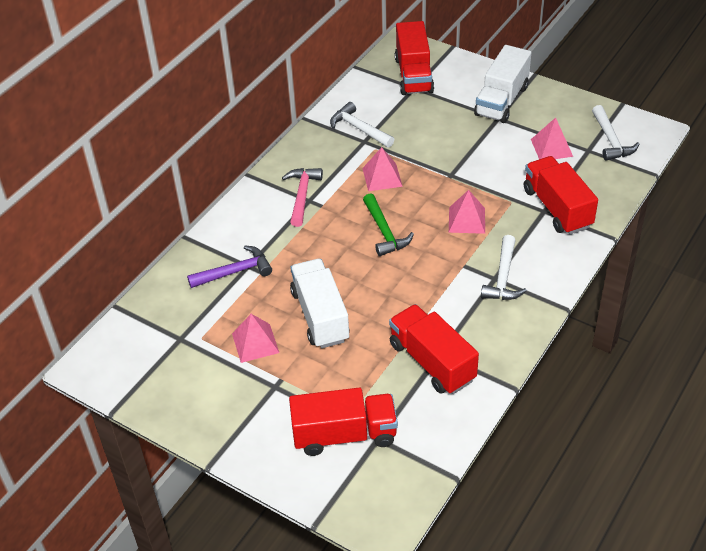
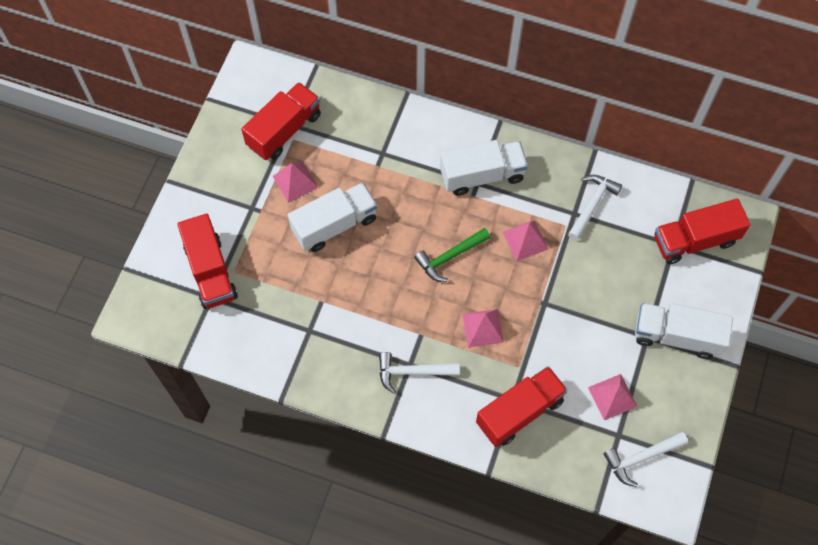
camera: 75 degrees right, 20 degrees up
(234, 272) = (373, 144): purple hammer -> none
(302, 195) = (482, 175): pink hammer -> white truck
(432, 362) = (298, 325): red truck -> red truck (284, 130)

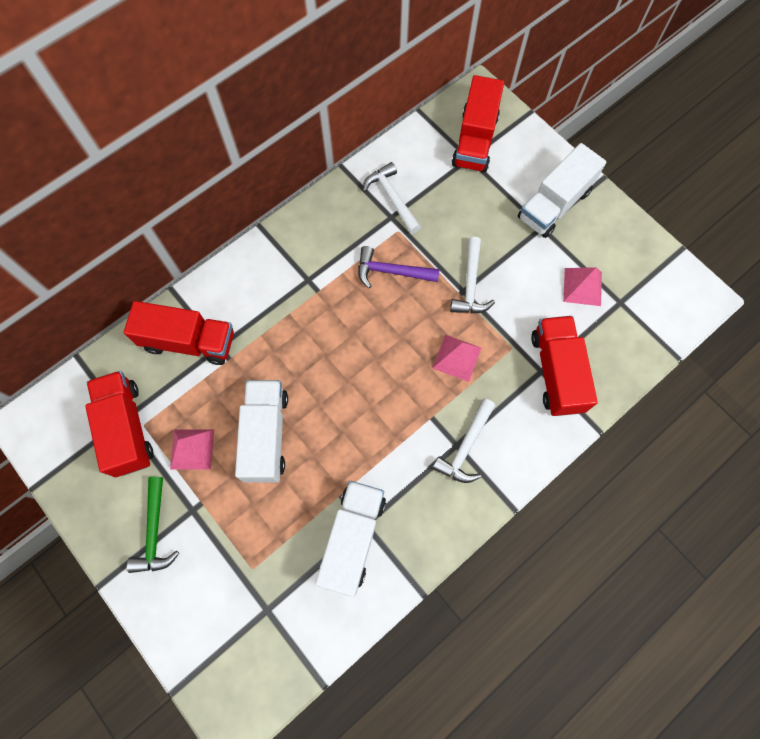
camera: 60 degrees left, 5 degrees up
(211, 271) = (237, 594): red truck -> red truck (189, 341)
(450, 257) = (368, 346): green hammer -> green hammer (155, 531)
(482, 175) = (303, 271): white truck -> white truck (352, 538)
(525, 240) = (391, 272): pink pyramid -> purple hammer
(641, 458) = (650, 296): white hammer -> white hammer (470, 284)

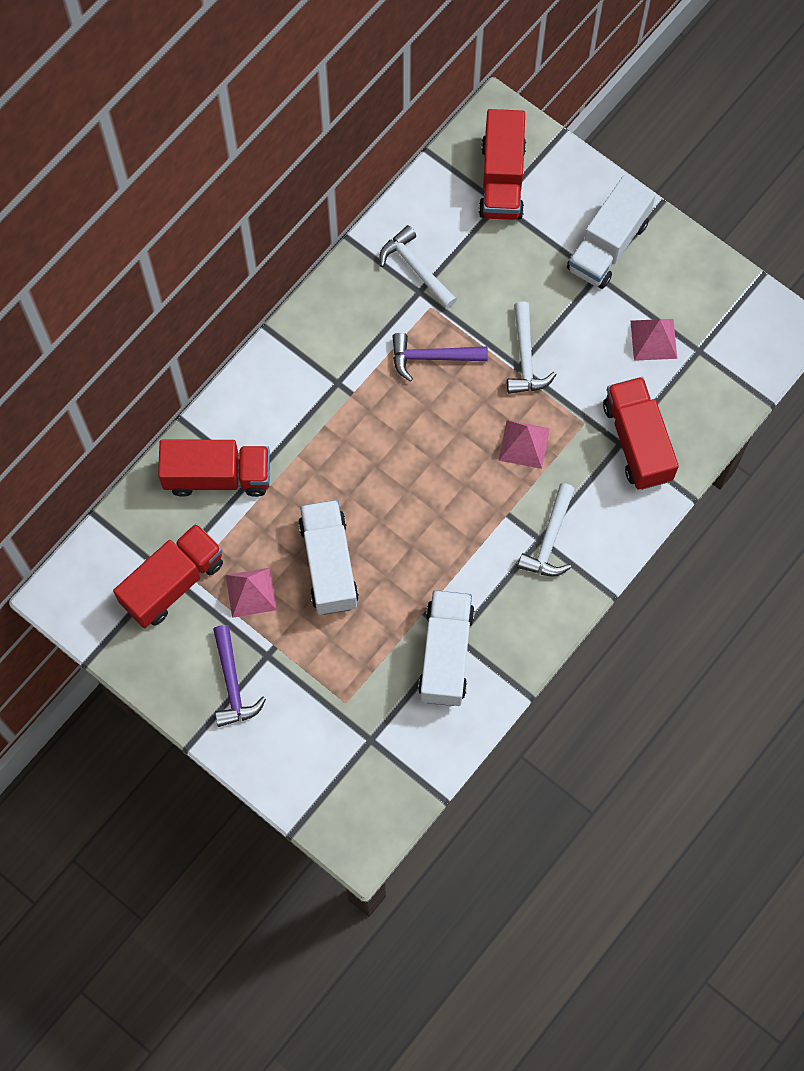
camera: 10 degrees left, 0 degrees up
(127, 428) = (173, 583): red truck -> red truck turned 75 degrees clockwise
(155, 531) = (232, 683): green hammer -> purple hammer

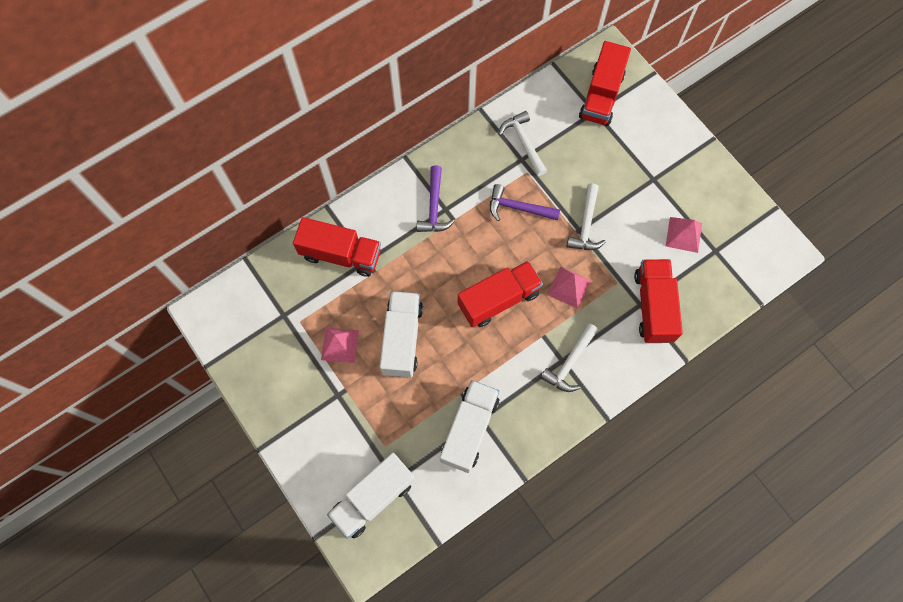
camera: 15 degrees right, 0 degrees up
(173, 583) = (286, 323): red truck -> red truck (498, 299)
(232, 683) = (306, 409): purple hammer -> purple hammer (434, 206)
(608, 245) = (666, 159): white truck -> white truck (373, 498)

